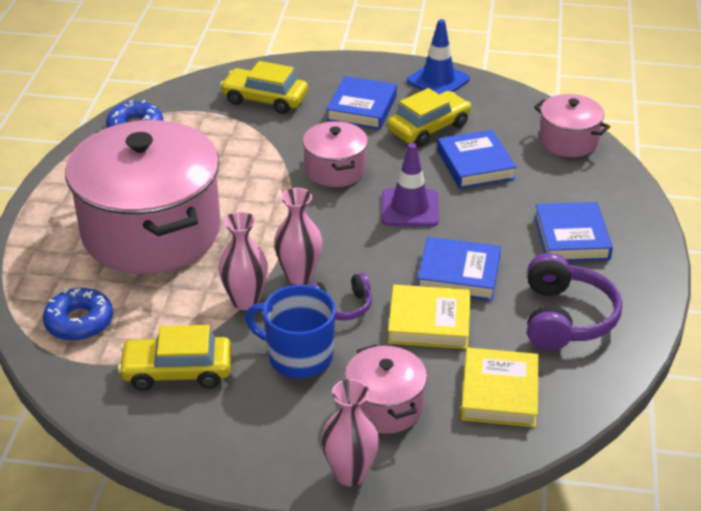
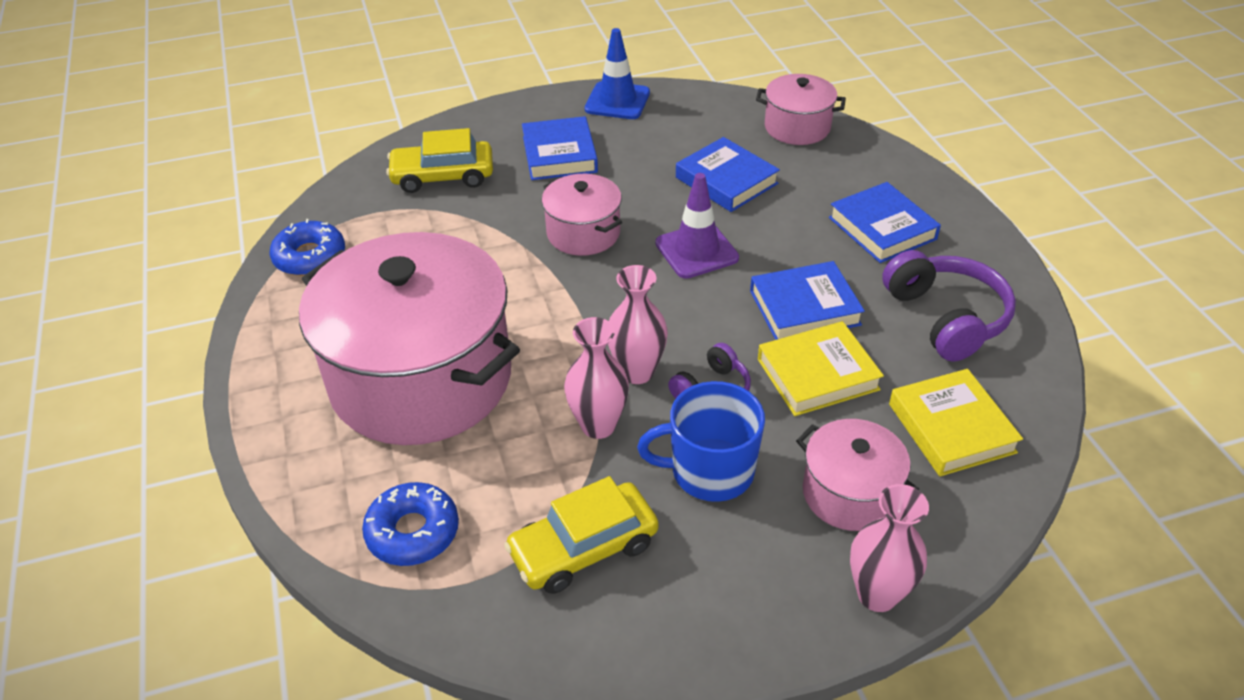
camera: 25 degrees left, 5 degrees up
(428, 128) = (647, 155): yellow car -> none

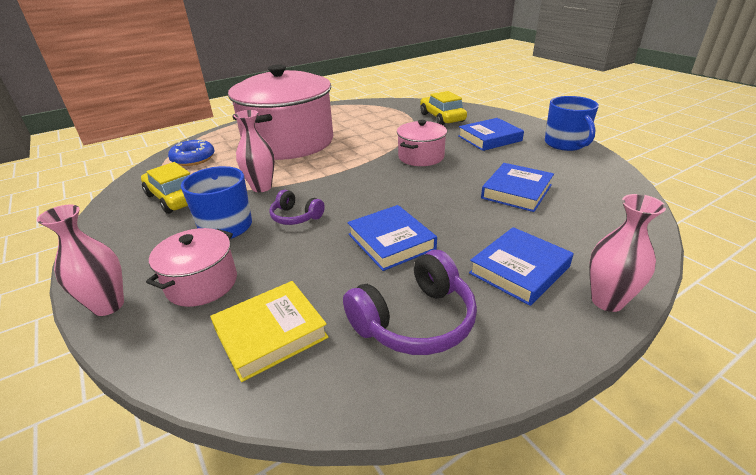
camera: 75 degrees right, 10 degrees down
(310, 257) = (362, 107): blue donut -> none
(617, 101) = (565, 144): blue traffic cone -> blue mug
(637, 372) = (306, 191): pink vase -> pink vase (607, 301)
(696, 251) = (428, 192): purple traffic cone -> none
(797, 127) = (622, 211): pink pot -> none
(817, 374) = (320, 256): yellow book -> none

